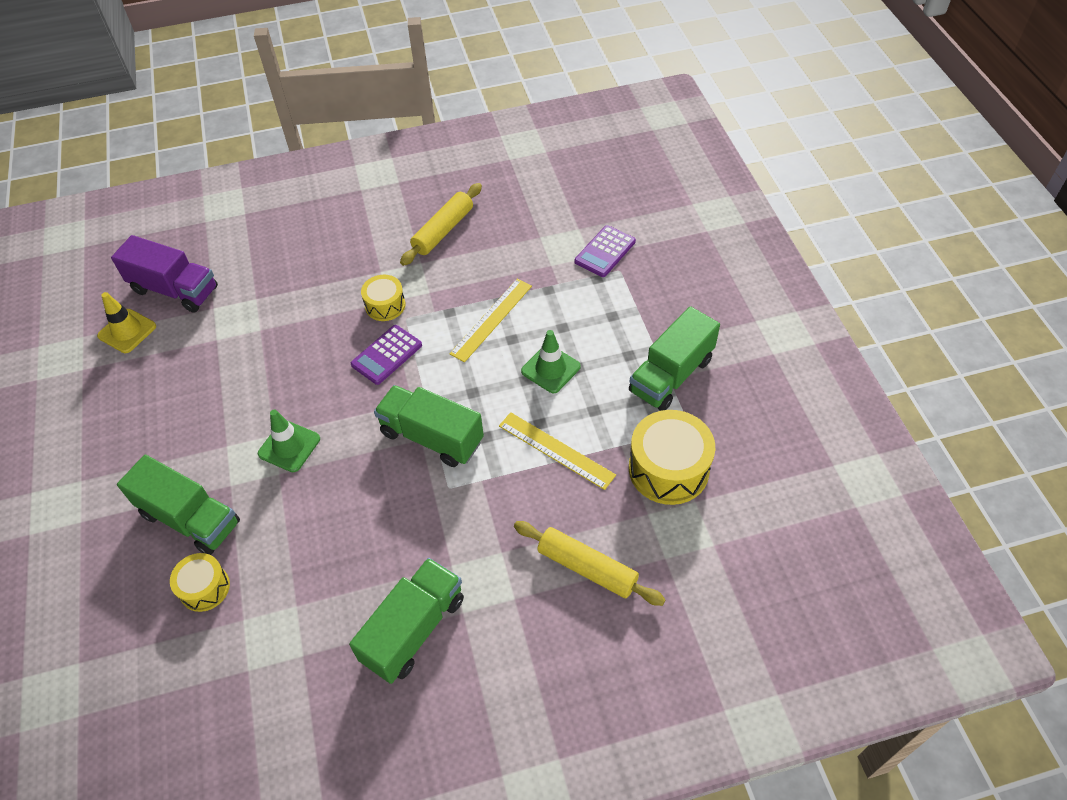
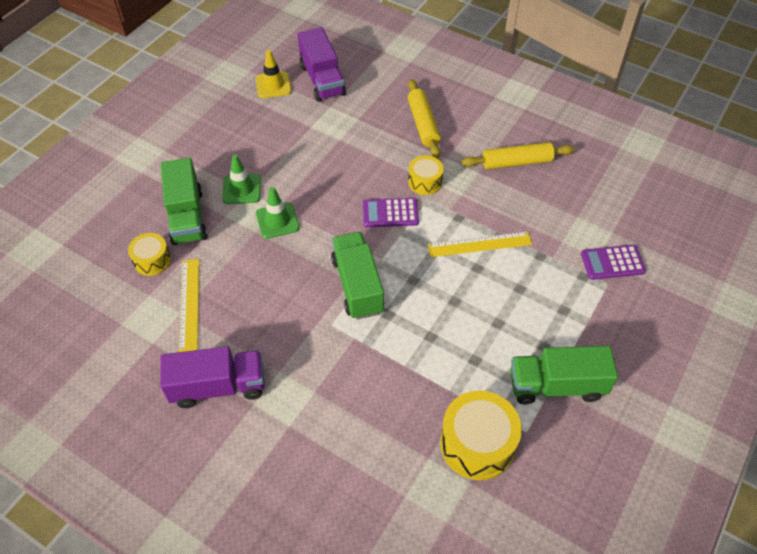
camera: 45 degrees right, 0 degrees up
(413, 629) = (218, 386): green truck -> purple truck
(550, 369) = (479, 308): green traffic cone -> green traffic cone (241, 189)
(556, 450) = (420, 362): yellow ruler -> yellow ruler (189, 304)
(587, 568) = (350, 452): yellow rolling pin -> yellow rolling pin (423, 124)

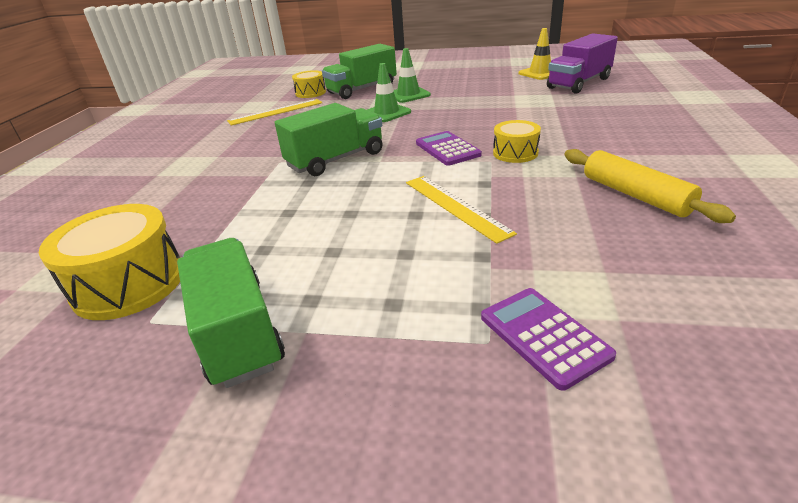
camera: 70 degrees right, 20 degrees down
(218, 386) = (196, 140): purple truck -> none
(423, 124) = (600, 131): yellow rolling pin -> none

